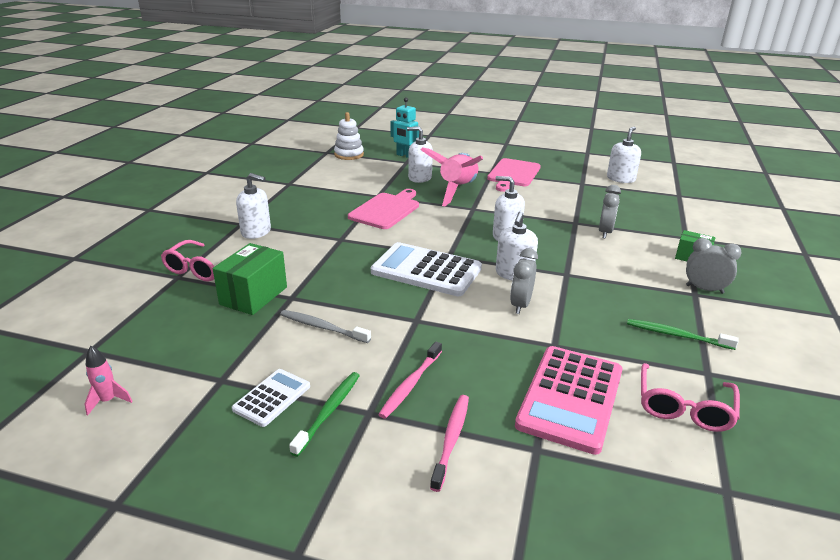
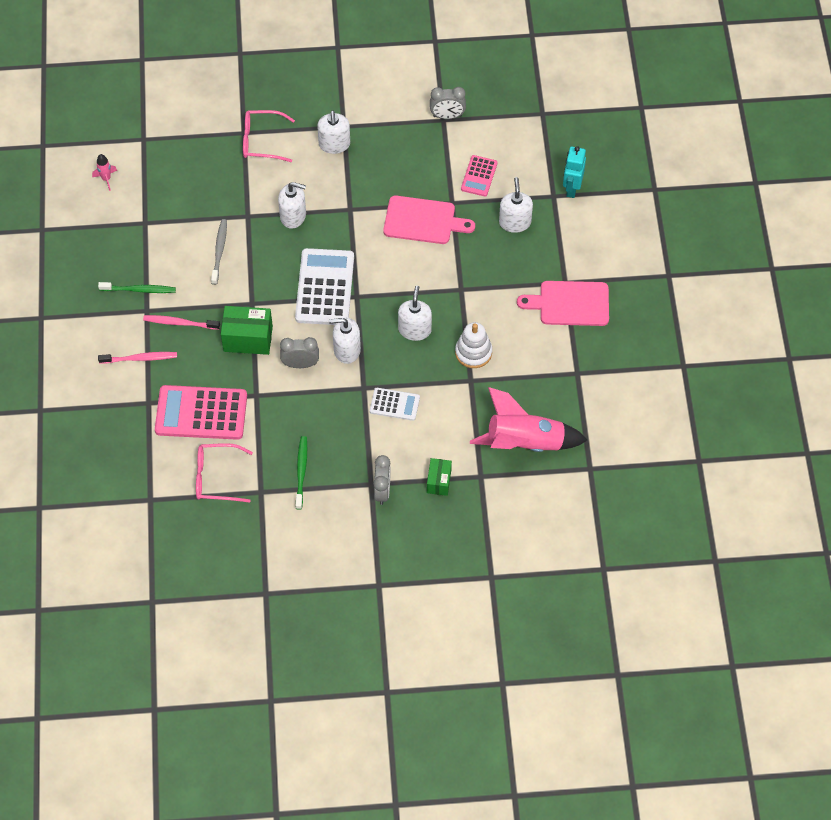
camera: 70 degrees right, 30 degrees up
(253, 296) = (240, 192): green box -> green box (248, 339)
(272, 398) = (140, 256): white calculator -> white calculator (394, 404)
(349, 155) = (546, 136): white stacking toy -> white stacking toy (473, 352)
(361, 181) = (479, 176): none -> pink calculator
(458, 190) = (500, 264): pink rocket -> pink rocket (525, 443)
(605, 232) = (460, 407): grey clock -> grey clock (447, 116)
(620, 179) = (611, 409): white soap dispenser -> white soap dispenser (293, 216)

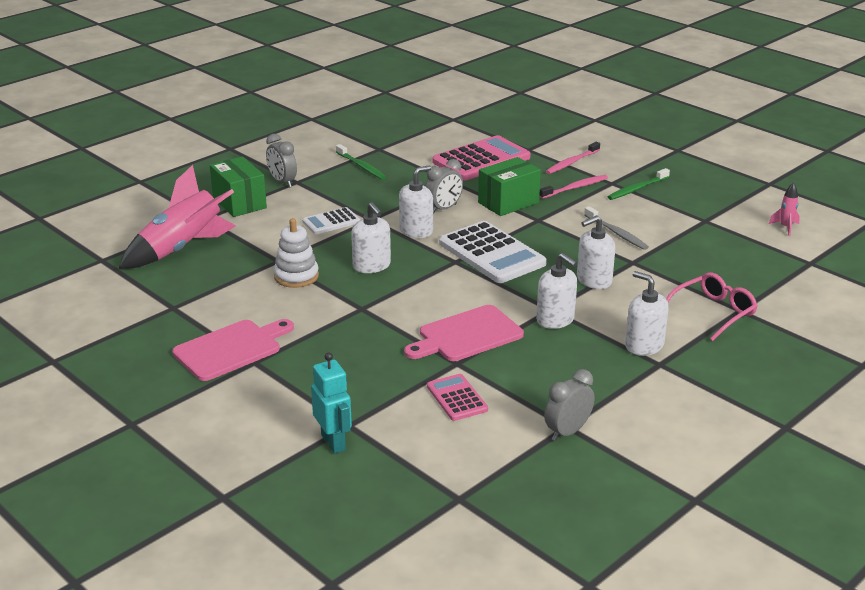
camera: 140 degrees right, 30 degrees down
(216, 477) = (421, 142): pink glasses -> none
(439, 481) = (239, 203): green box -> green box, size x1.65
(515, 222) = (367, 381): white soap dispenser -> white soap dispenser (555, 319)

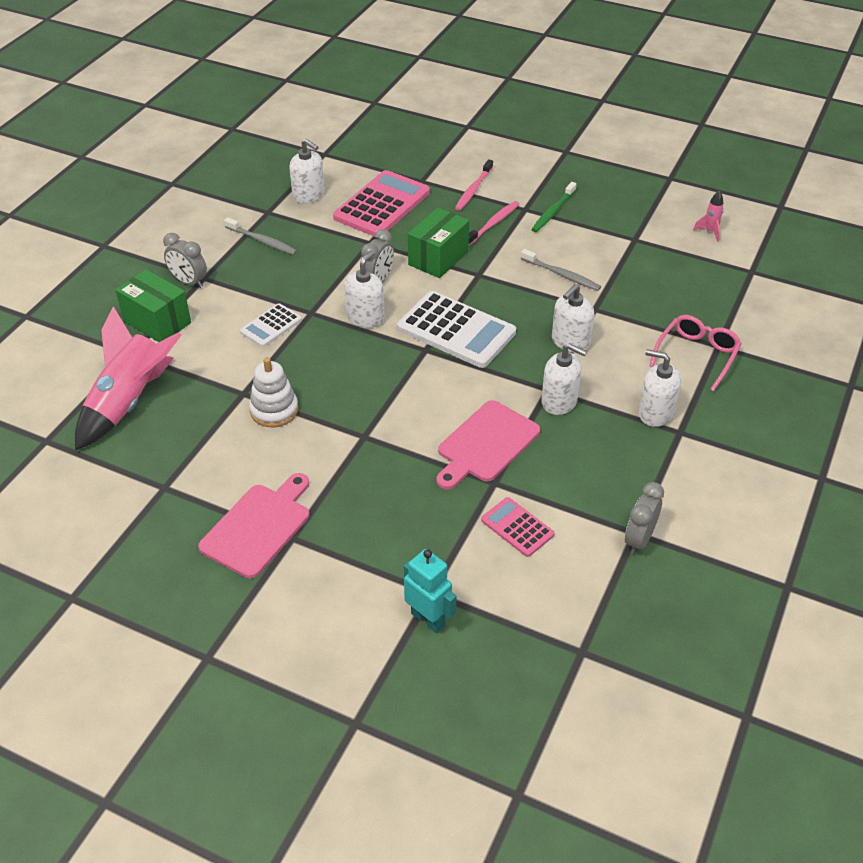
camera: 20 degrees left, 15 degrees up
(361, 166) = (262, 241): green toothbrush -> grey toothbrush
(372, 266) = (345, 376): white soap dispenser -> white soap dispenser (309, 195)

